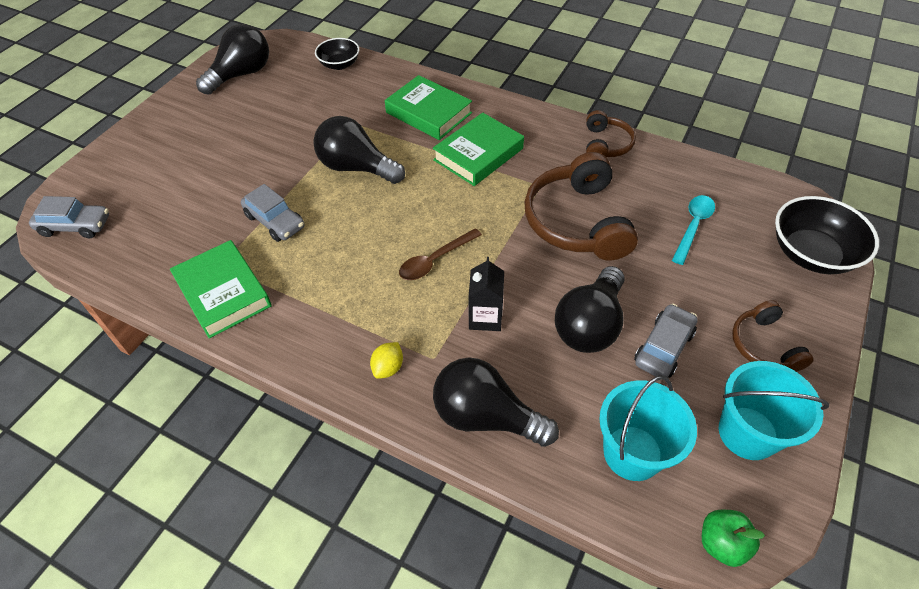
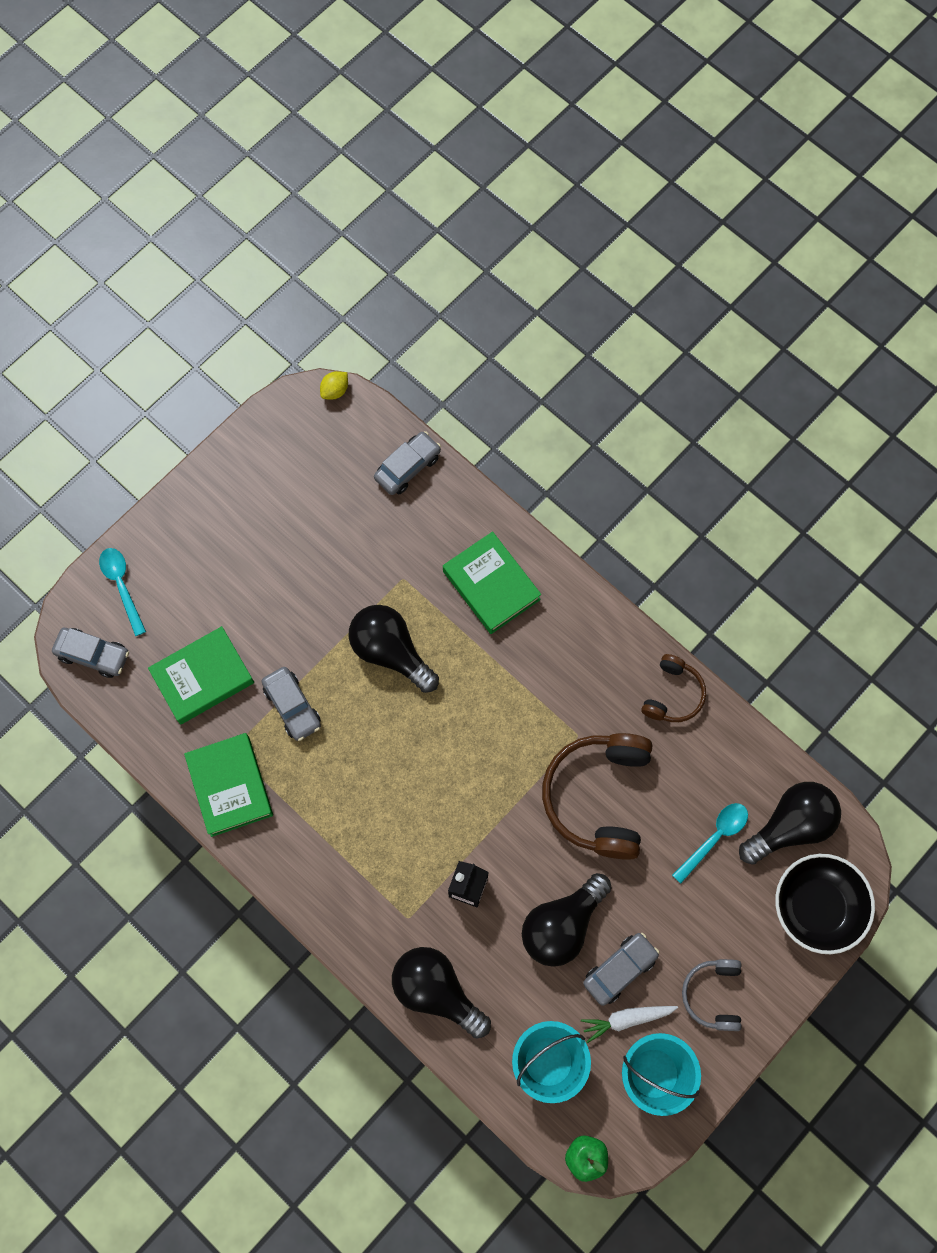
camera: 15 degrees right, 20 degrees up
(102, 175) = (122, 586): none -> turquoise spoon
(241, 74) = (289, 454): black light bulb -> black light bulb (790, 825)
(339, 64) = (408, 467): black bowl -> grey car
(388, 368) = (365, 916): yellow lemon -> yellow lemon (335, 391)
(435, 260) = (440, 805): brown spoon -> none
(478, 154) = (527, 669): green book -> green book (203, 677)
(693, 389) = (627, 1019): none -> white carrot
(764, 345) = (713, 995): brown headphones -> grey headphones

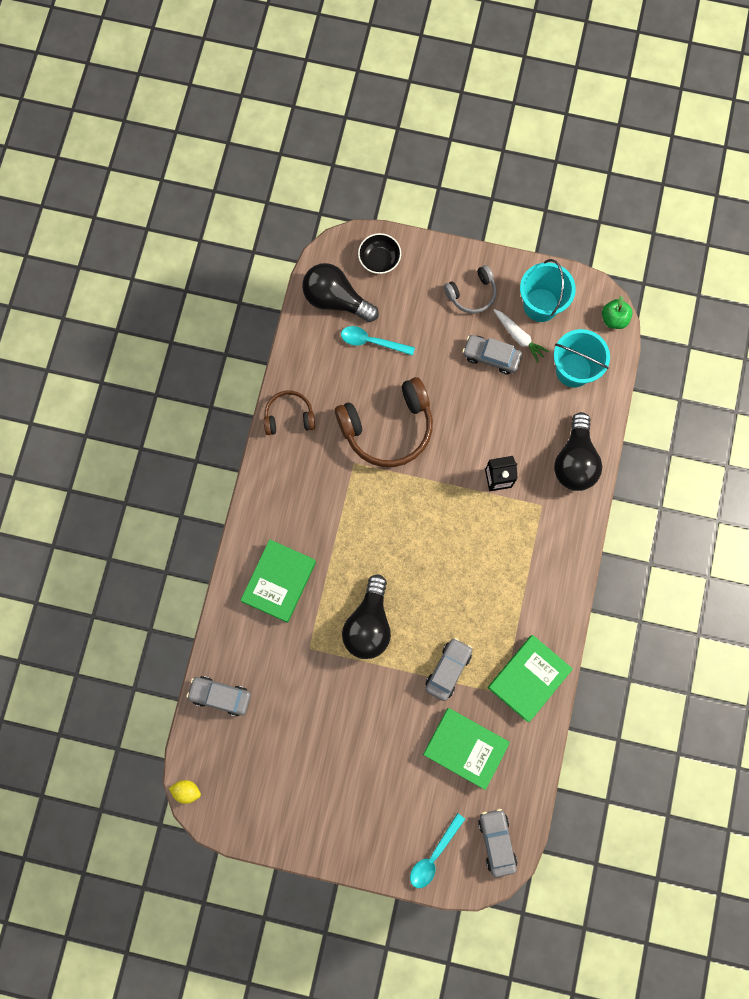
camera: 120 degrees left, 5 degrees up
(562, 925) = (485, 406): black light bulb -> none
(816, 907) = (379, 260): black bowl -> black bowl, size x0.61

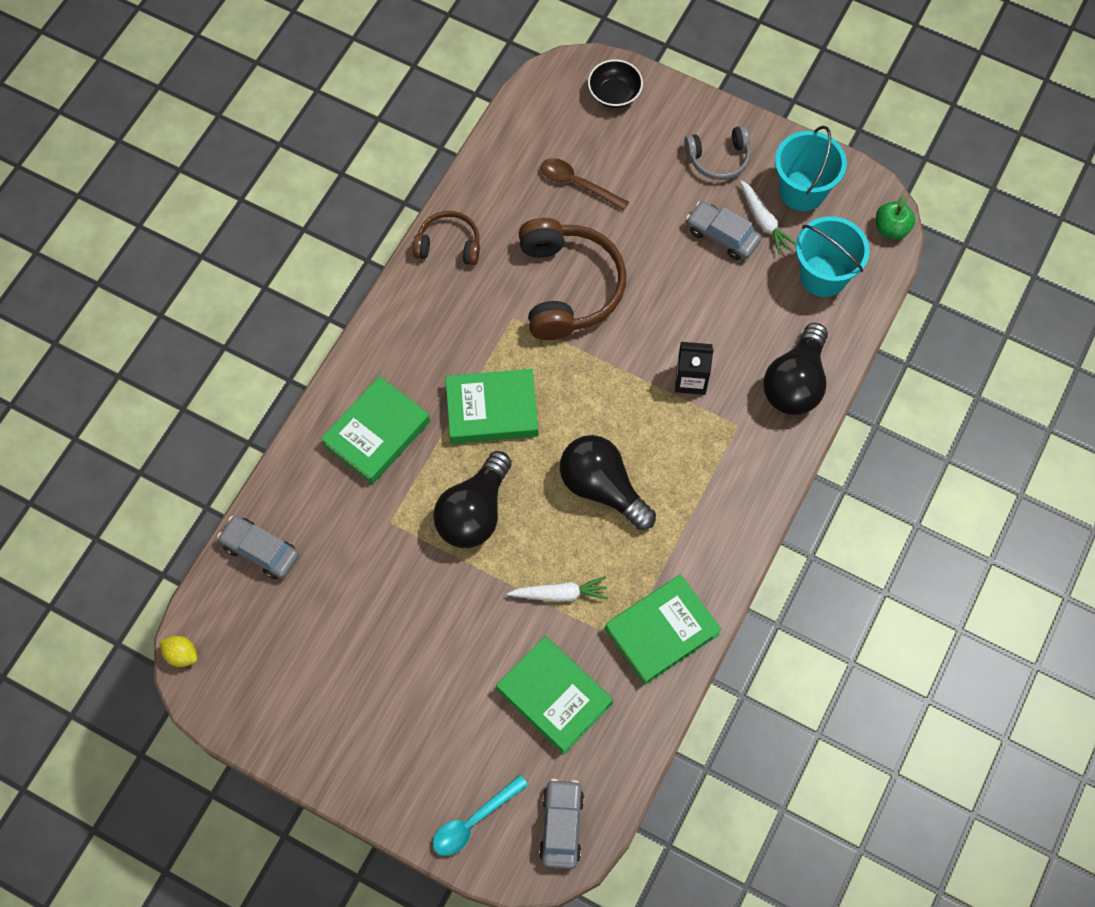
camera: 15 degrees right, 10 degrees down
(336, 300) = (547, 126): black light bulb -> black light bulb (602, 488)
(359, 540) = (492, 410): none -> green book
(372, 342) = (577, 184): turquoise spoon -> brown spoon
(388, 428) = (568, 287): brown headphones -> brown headphones turned 90 degrees counterclockwise
(448, 669) = (560, 594): grey car -> white carrot

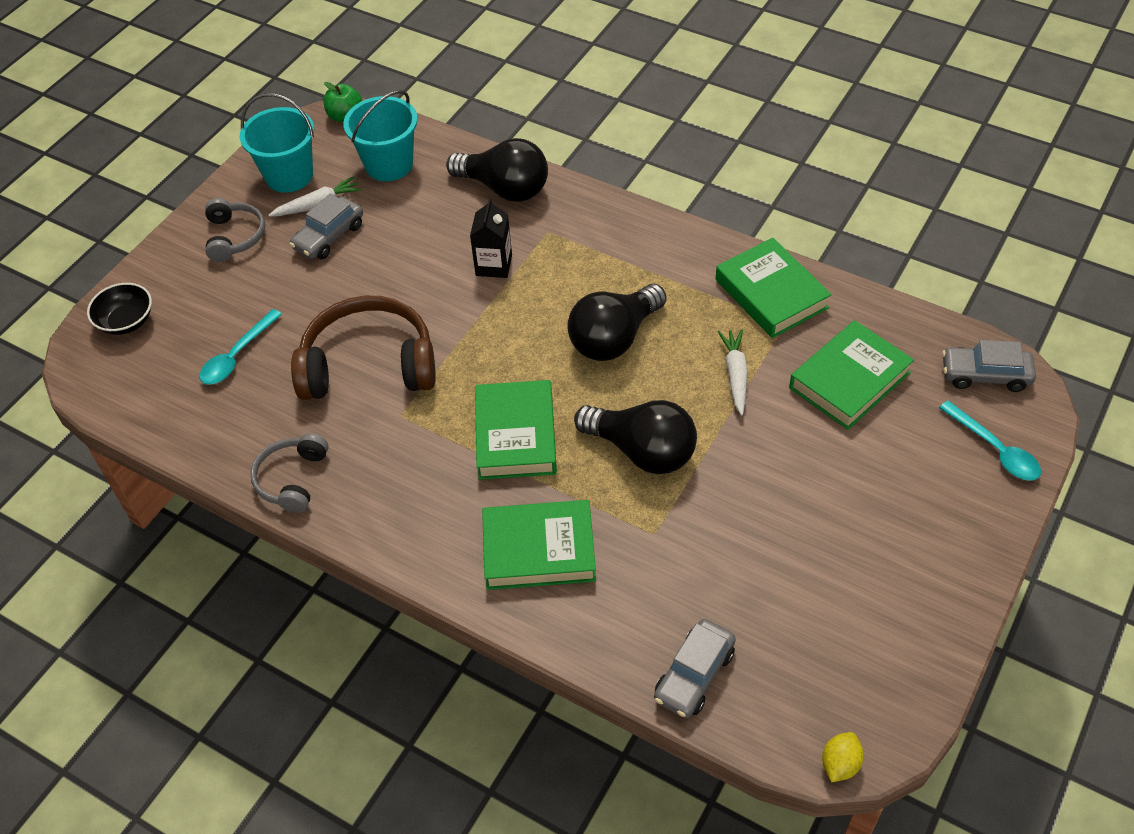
camera: 85 degrees left, 15 degrees down
(377, 433) = (539, 550): green book -> green book turned 45 degrees counterclockwise
(449, 245) = (292, 479): brown headphones -> grey headphones
(577, 184) = (237, 356): brown spoon -> turquoise spoon

